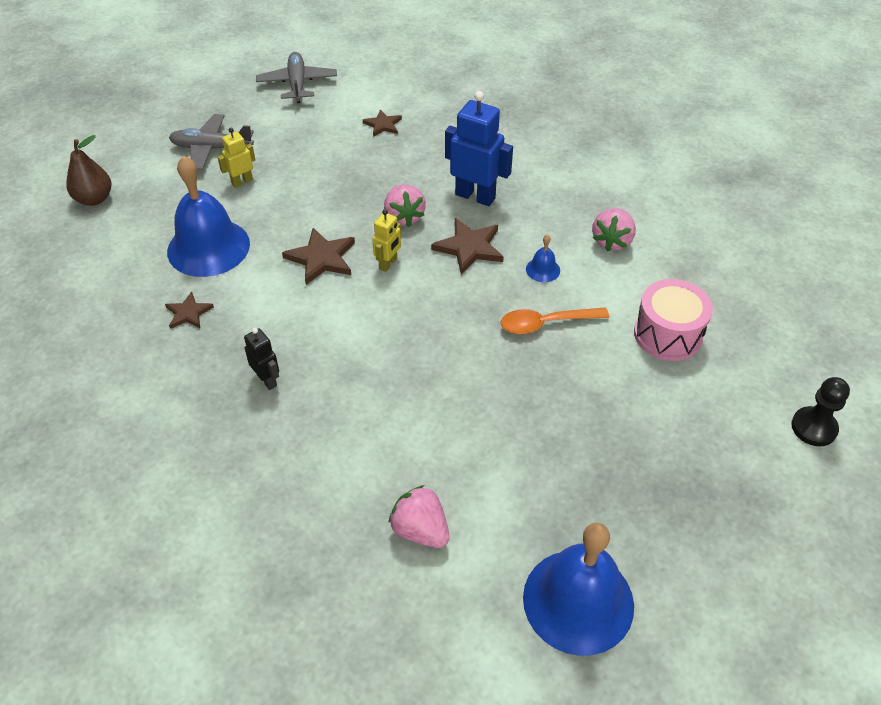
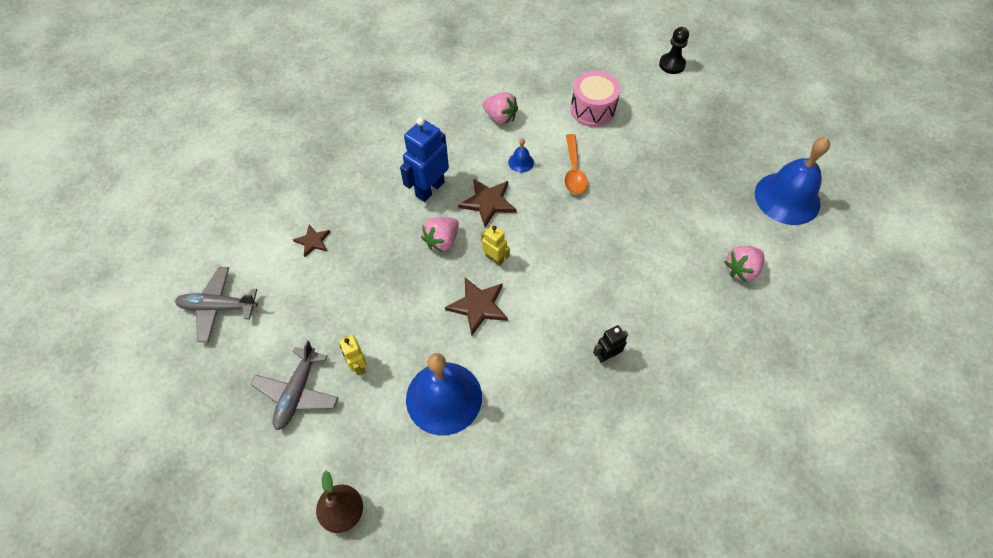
camera: 80 degrees left, 10 degrees up
(188, 313) = (524, 415): brown star -> none
(404, 217) = (442, 241): pink strawberry -> pink strawberry turned 135 degrees clockwise

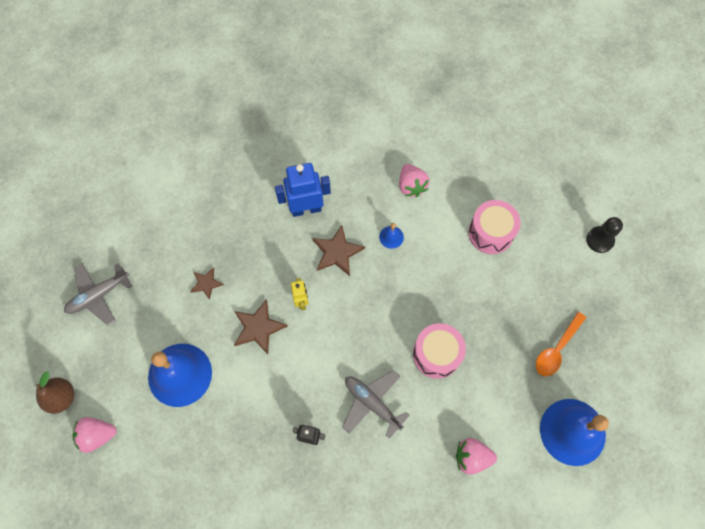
camera: 40 degrees right, 10 degrees up
(218, 307) = (100, 195): grey plane -> grey plane (372, 403)
(313, 241) = (195, 190): brown star -> brown star (206, 283)
(358, 365) = (148, 307): yellow robot -> none
(442, 241) = (278, 258): pink strawberry -> pink strawberry (97, 435)
(574, 171) = (424, 275): orange spoon -> orange spoon (556, 349)
(640, 218) = (436, 354): none -> pink drum

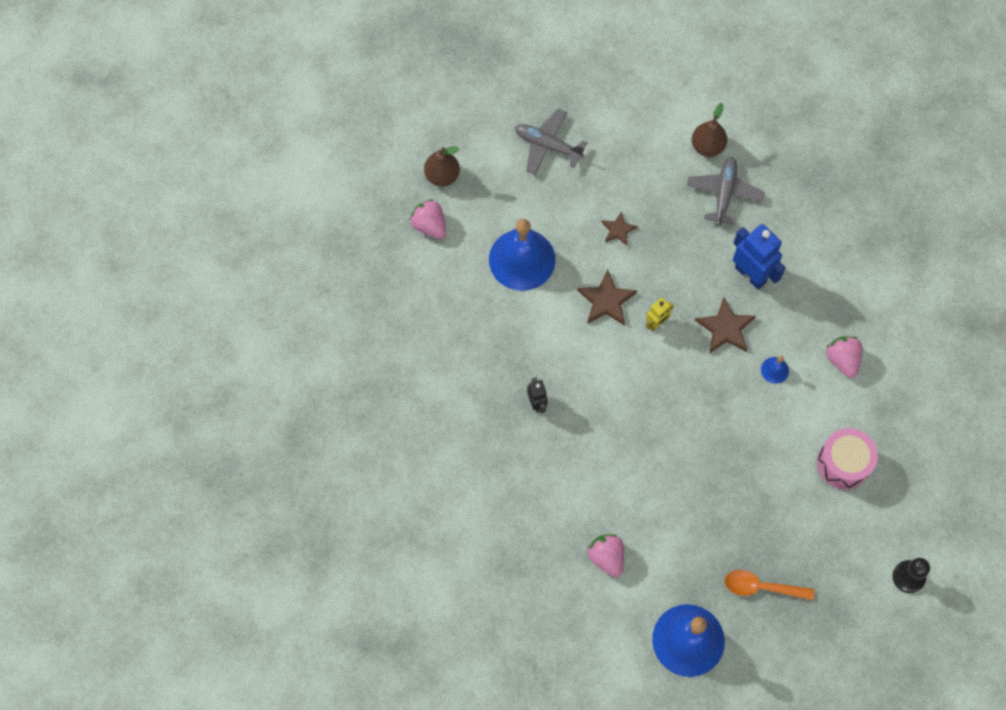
camera: 60 degrees right, 0 degrees up
(185, 178) = (707, 146): none -> brown pear
(372, 403) = (600, 441): grey plane -> grey plane (724, 193)
(411, 186) = (842, 360): pink strawberry -> pink strawberry turned 120 degrees clockwise
(436, 354) = (683, 475): pink drum -> none

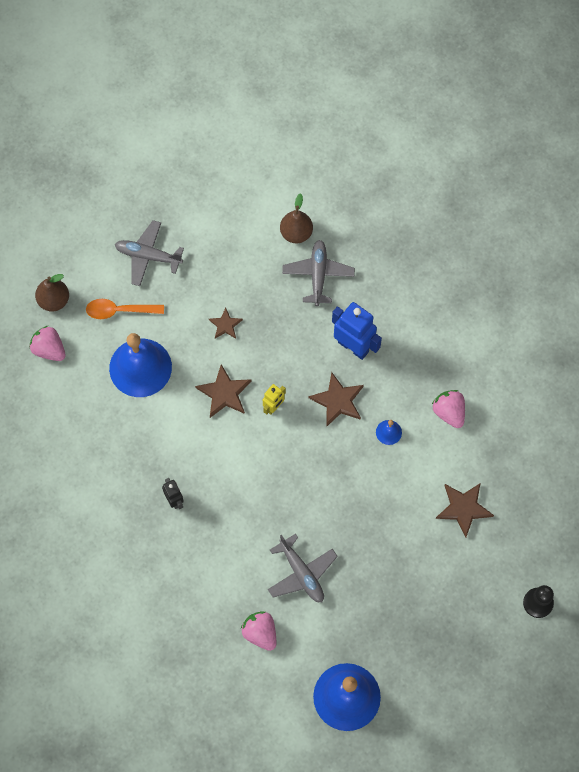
camera: 10 degrees left, 0 degrees up
(659, 502) = (301, 573): none -> grey plane
(761, 587) = (406, 636): orange spoon -> orange spoon (119, 311)
(843, 463) = (463, 508): pink drum -> brown star

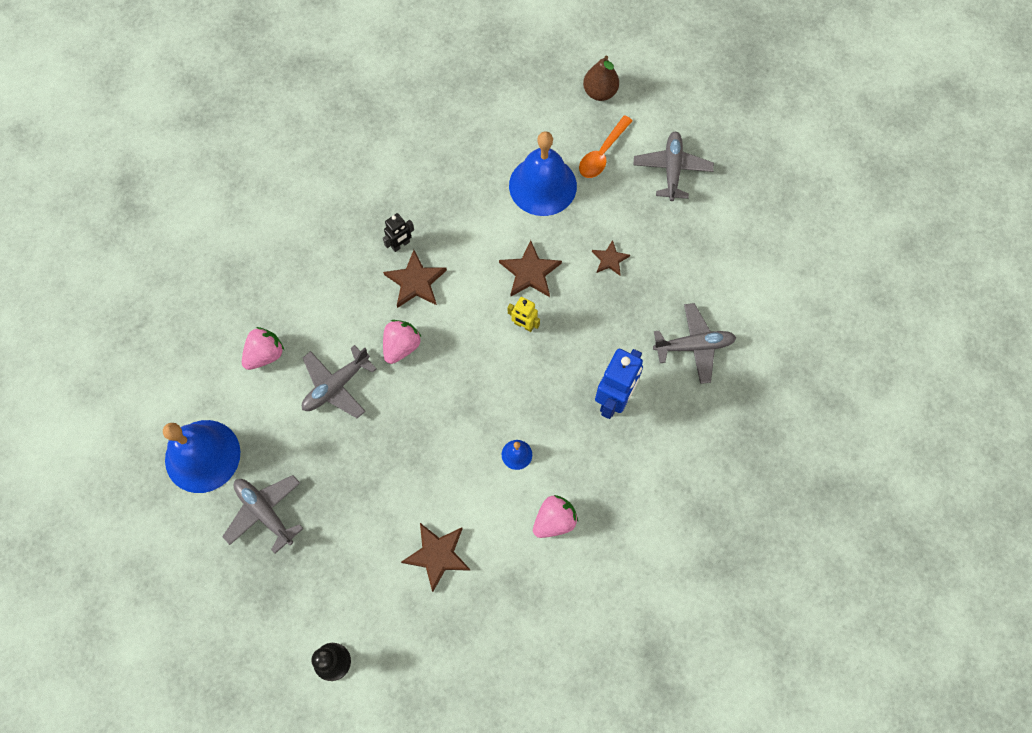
camera: 80 degrees right, 0 degrees up
(49, 349) = (545, 99): pink strawberry -> pink strawberry (401, 346)
(119, 311) = (602, 154): orange spoon -> orange spoon turned 135 degrees counterclockwise
(296, 233) = (740, 314): brown pear -> none
(338, 400) = (544, 392): brown star -> brown star (415, 282)
(406, 646) = (265, 512): none -> grey plane

